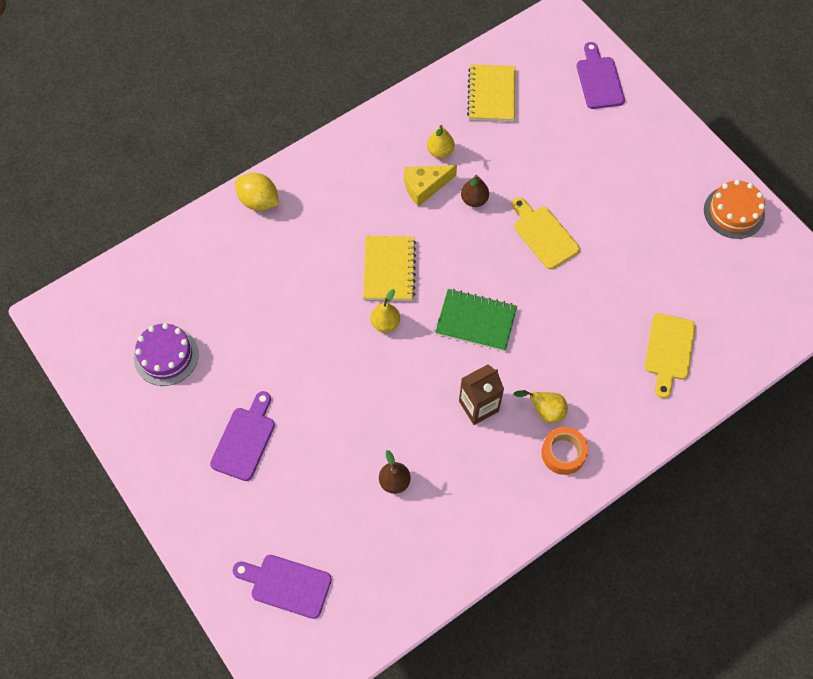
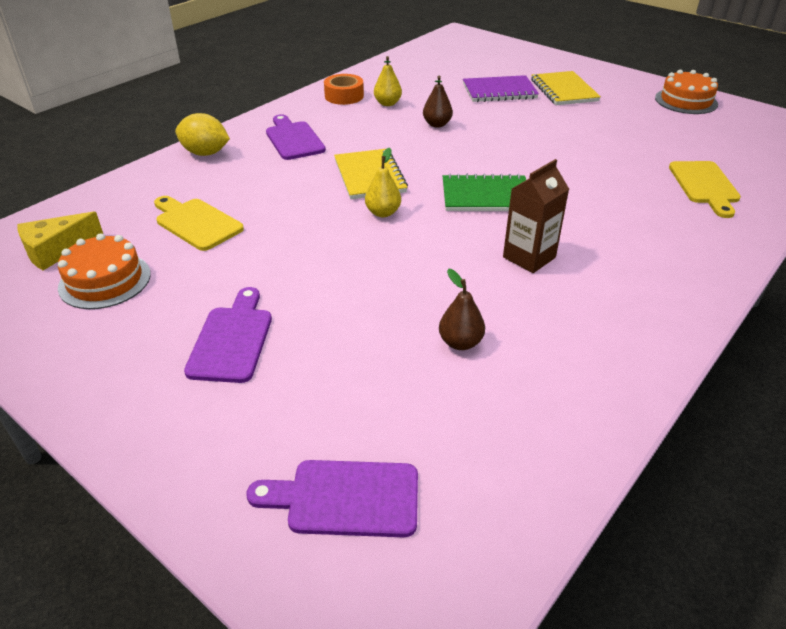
camera: 15 degrees left, 25 degrees down
(166, 356) = (105, 280): purple cake -> orange cake
(425, 187) = (382, 123): yellow cheese -> yellow cheese (56, 250)
(491, 94) = (419, 71): yellow notebook -> yellow notebook (564, 90)
(543, 235) = (519, 135): yellow cutting board -> yellow cutting board (196, 223)
(545, 411) = (609, 248): yellow pear -> none
(556, 152) = (499, 91): none -> purple notebook
(563, 453) = (656, 278): orange tape -> orange tape (344, 96)
(599, 80) = (510, 55): purple cutting board -> purple cutting board (293, 139)

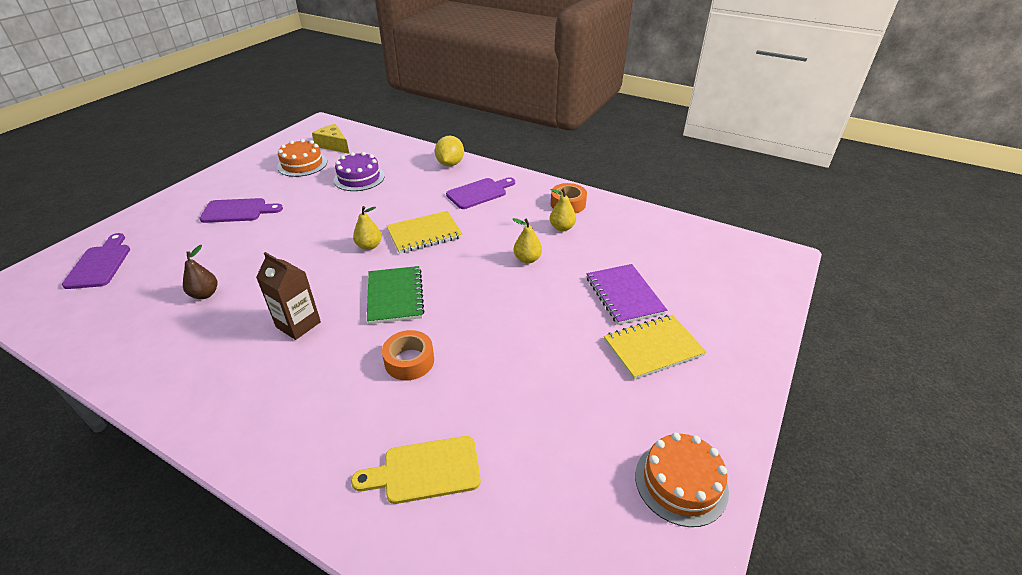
camera: 80 degrees right, 0 degrees up
(196, 223) = (359, 178): yellow cutting board -> purple cake
(437, 124) = (527, 259): brown pear -> yellow pear
(584, 190) = (409, 361): none -> orange tape

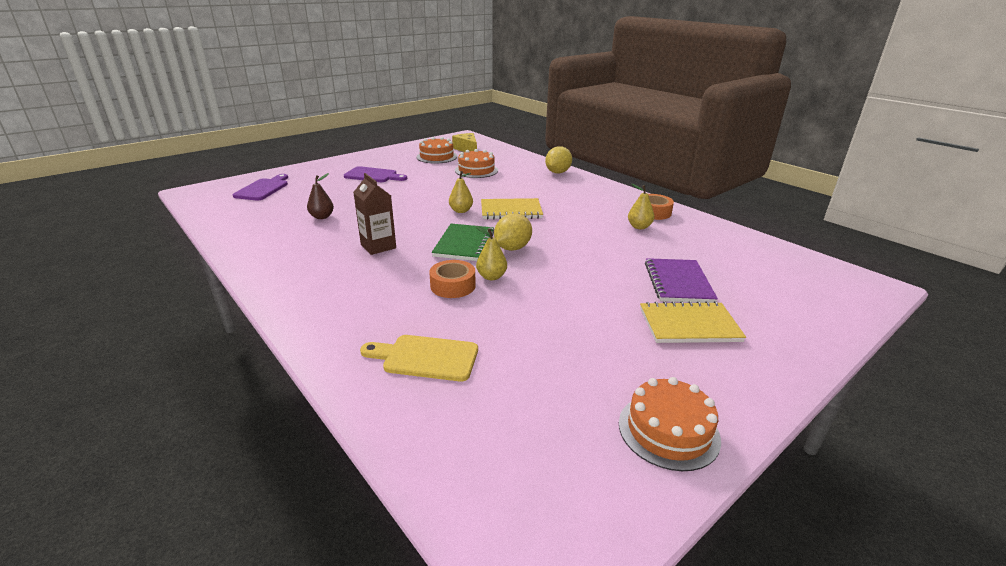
camera: 20 degrees right, 10 degrees down
(359, 178) = (476, 170): purple cake -> orange cake
(449, 289) = (512, 248): none -> yellow lemon
(479, 193) = (573, 193): purple cutting board -> none
(527, 259) = (594, 242): yellow pear -> yellow pear (491, 277)

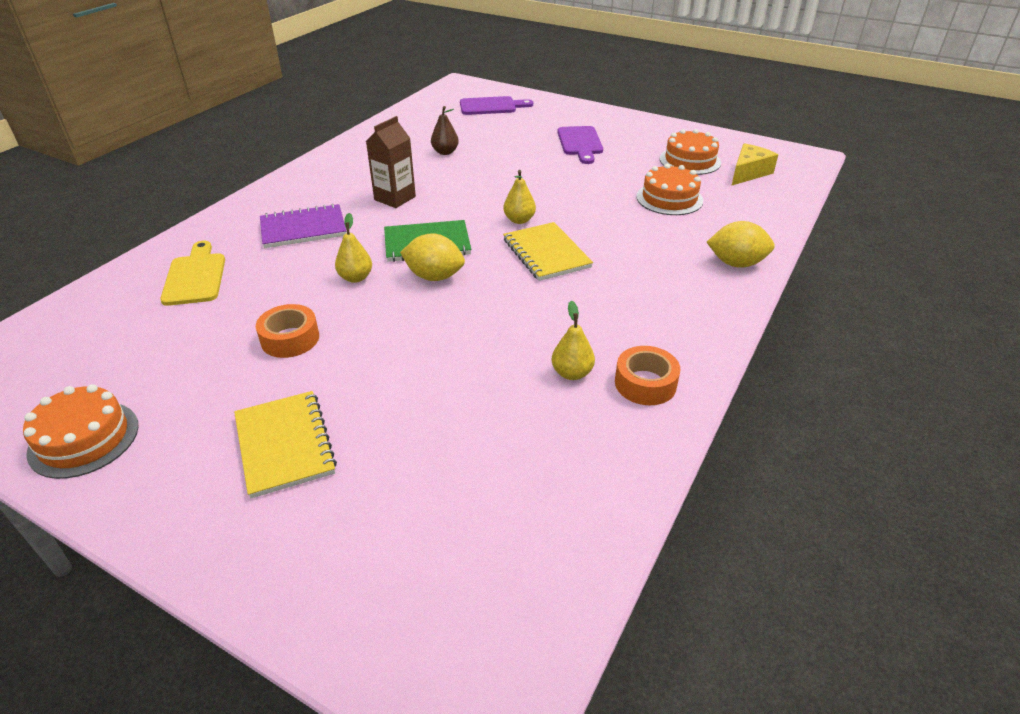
camera: 70 degrees right, 10 degrees up
(453, 286) = (327, 259): orange tape -> orange tape (290, 339)
(678, 282) = (398, 428): purple notebook -> purple notebook (303, 229)

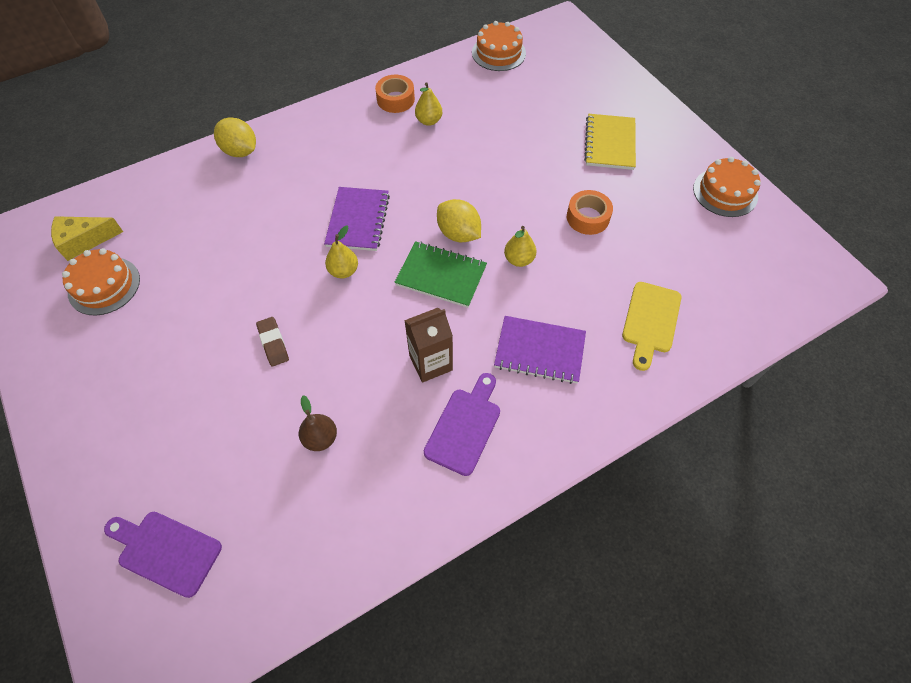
camera: 150 degrees left, 20 degrees up
(527, 173) = (273, 343): none -> brown eraser
(546, 253) = (358, 220): yellow notebook -> purple notebook
(580, 143) = (162, 378): purple cutting board -> purple cutting board (464, 426)
(669, 198) = (194, 239): orange cake -> orange cake (498, 53)

